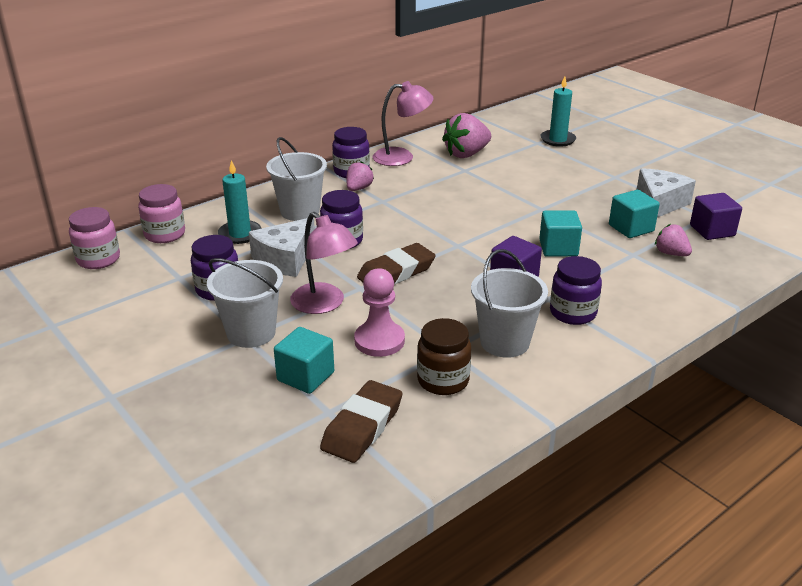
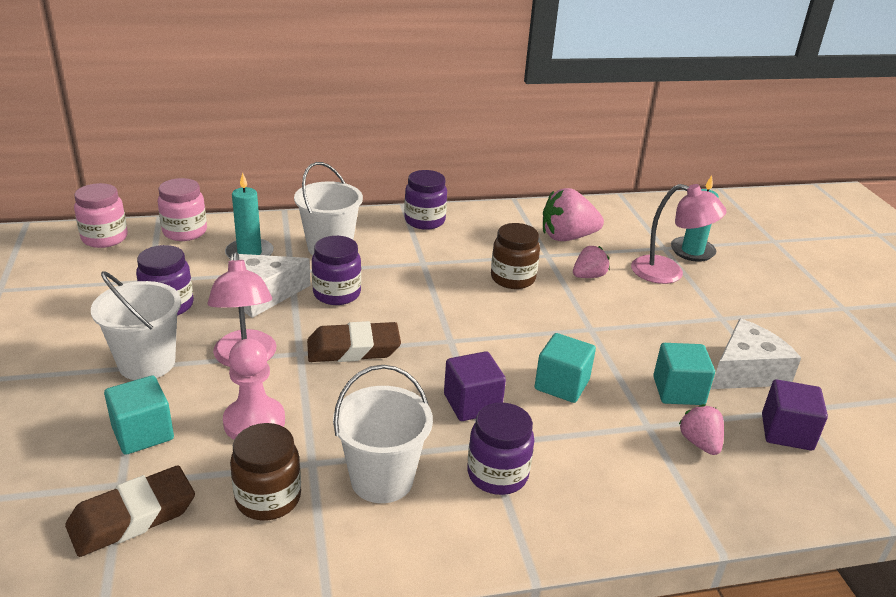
camera: 25 degrees right, 0 degrees up
(358, 188) = (413, 241): pink strawberry -> pink strawberry (588, 276)
(402, 157) = (493, 220): pink lamp -> pink lamp (668, 273)
(457, 192) = (513, 278): none -> brown jar

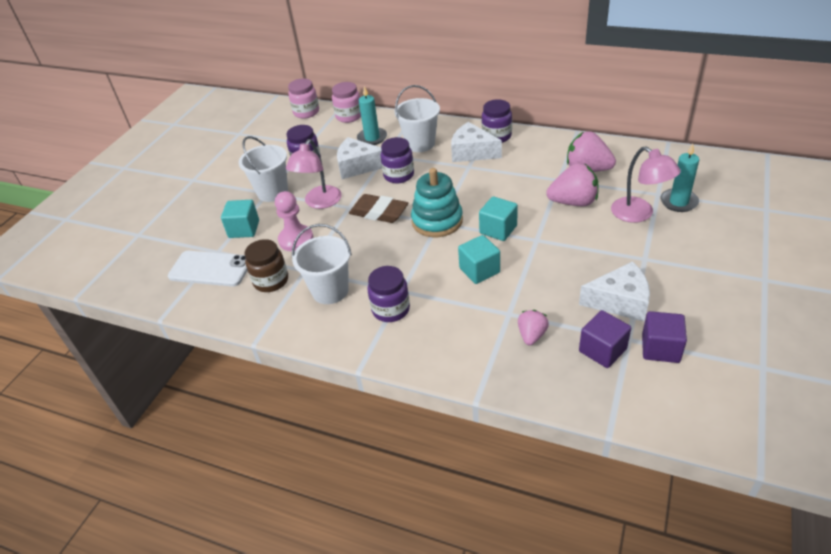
camera: 40 degrees right, 10 degrees up
(132, 517) = (210, 269): brown eraser -> white phone
(411, 245) = (472, 152): none -> white cheese
(447, 339) = (437, 221): none -> turquoise stacking toy
(472, 403) = (415, 265): purple cube -> purple cube (660, 348)
(513, 278) = (517, 191): brown jar -> none
(588, 276) = (573, 202): pink strawberry -> pink strawberry, size x1.71
(678, 391) = (553, 298): turquoise cube -> turquoise cube (498, 229)

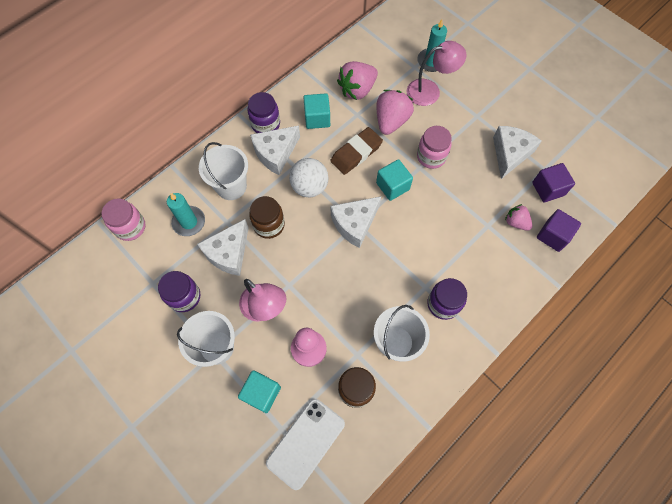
camera: 70 degrees left, 25 degrees up
(306, 112) = (86, 265): pink jar -> pink jar (431, 156)
(379, 212) = (313, 263): brown eraser -> brown eraser (356, 153)
(399, 175) = (269, 225): purple jar -> brown jar
(437, 221) = (355, 224): turquoise stacking toy -> white cheese
(454, 182) = (309, 187): none -> white ball
(479, 270) = (432, 222): turquoise cube -> turquoise cube (317, 118)
(660, 348) = (560, 157): purple cube -> purple cube (553, 235)

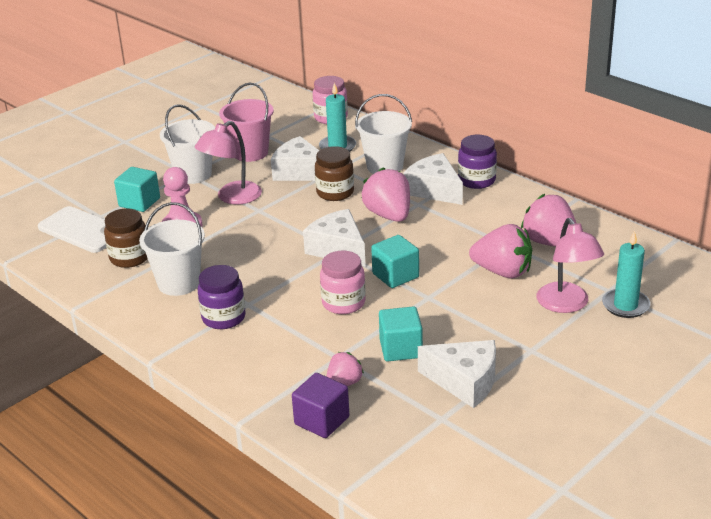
camera: 90 degrees right, 35 degrees down
(184, 297) = (250, 153): purple jar -> pink bucket
(309, 187) = (389, 215): white ball -> pink strawberry
(317, 118) = (493, 215): turquoise cube -> turquoise cube (401, 349)
(356, 153) = (444, 246): brown eraser -> none
(431, 156) = (448, 306): pink jar -> pink jar (343, 303)
(548, 189) = (404, 420): purple cube -> none

